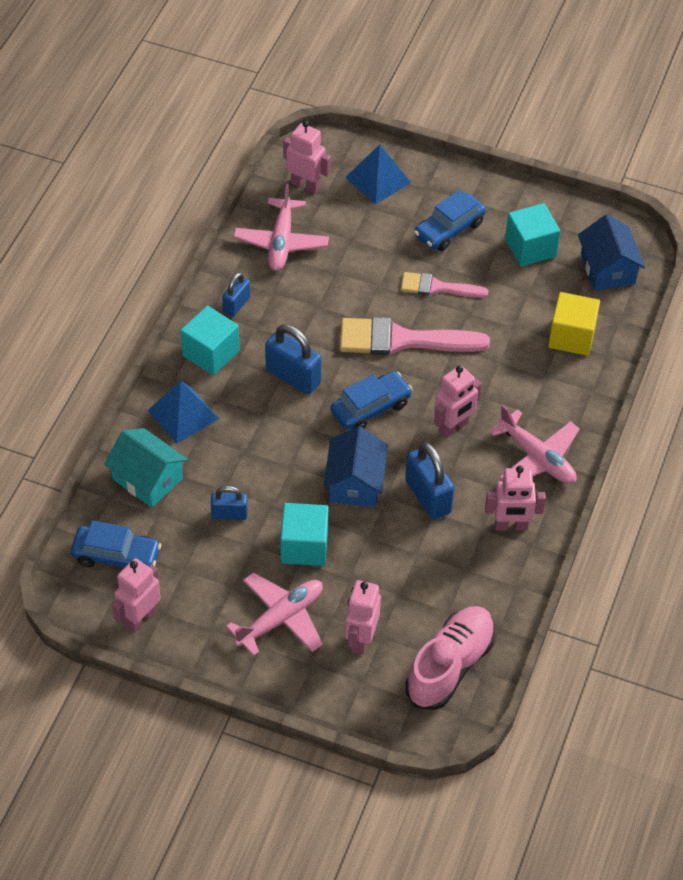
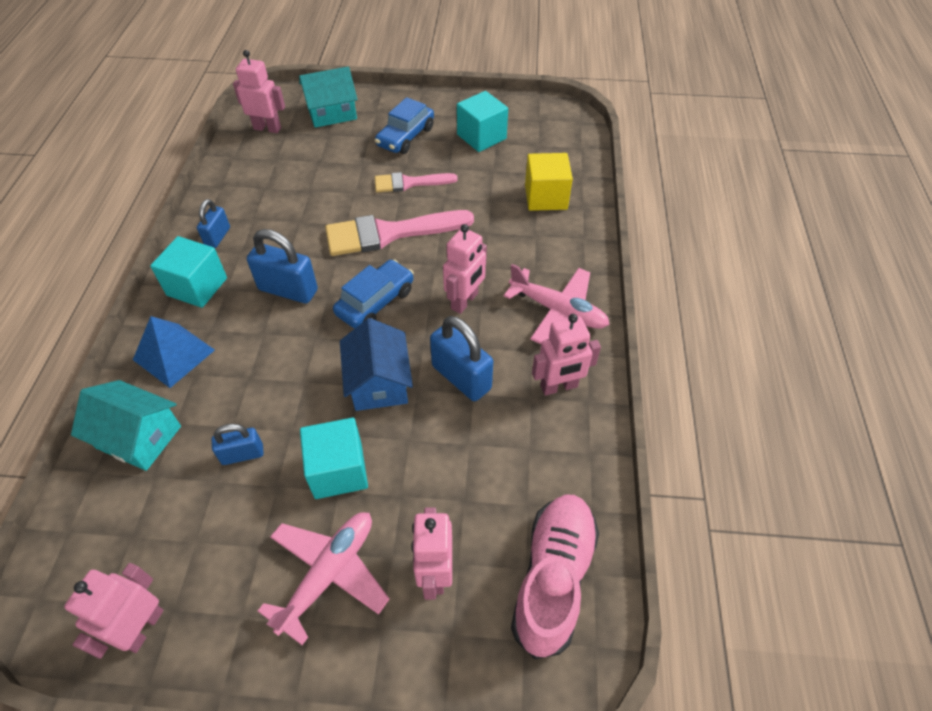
camera: 15 degrees left, 0 degrees up
(116, 556) = (106, 546): blue car -> none
(281, 242) = (253, 176): pink plane -> none
(378, 179) = (332, 113): blue pyramid -> turquoise house
(607, 269) = (554, 139): blue house -> none

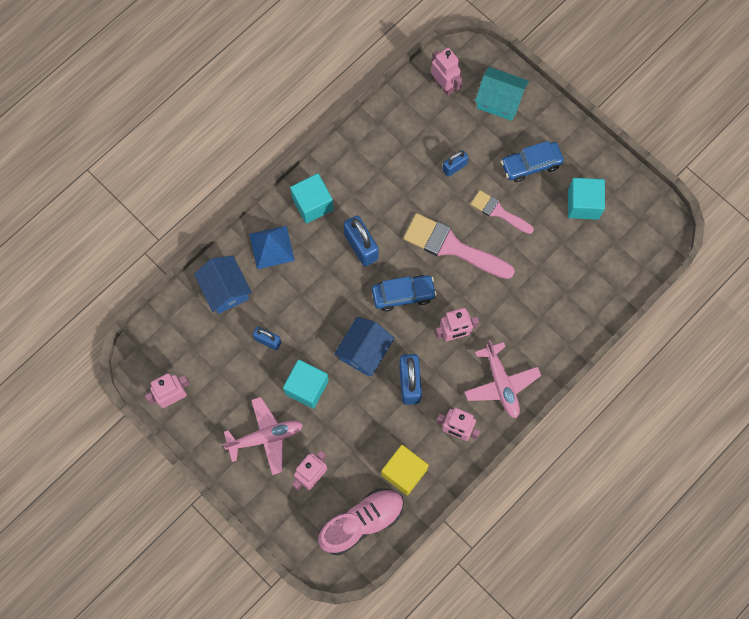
camera: 40 degrees right, 20 degrees up
(139, 437) = (225, 290): turquoise house -> blue house
(217, 237) = (348, 170): blue padlock -> blue padlock (454, 167)
(546, 197) = (576, 293): yellow cube -> yellow cube (404, 472)

